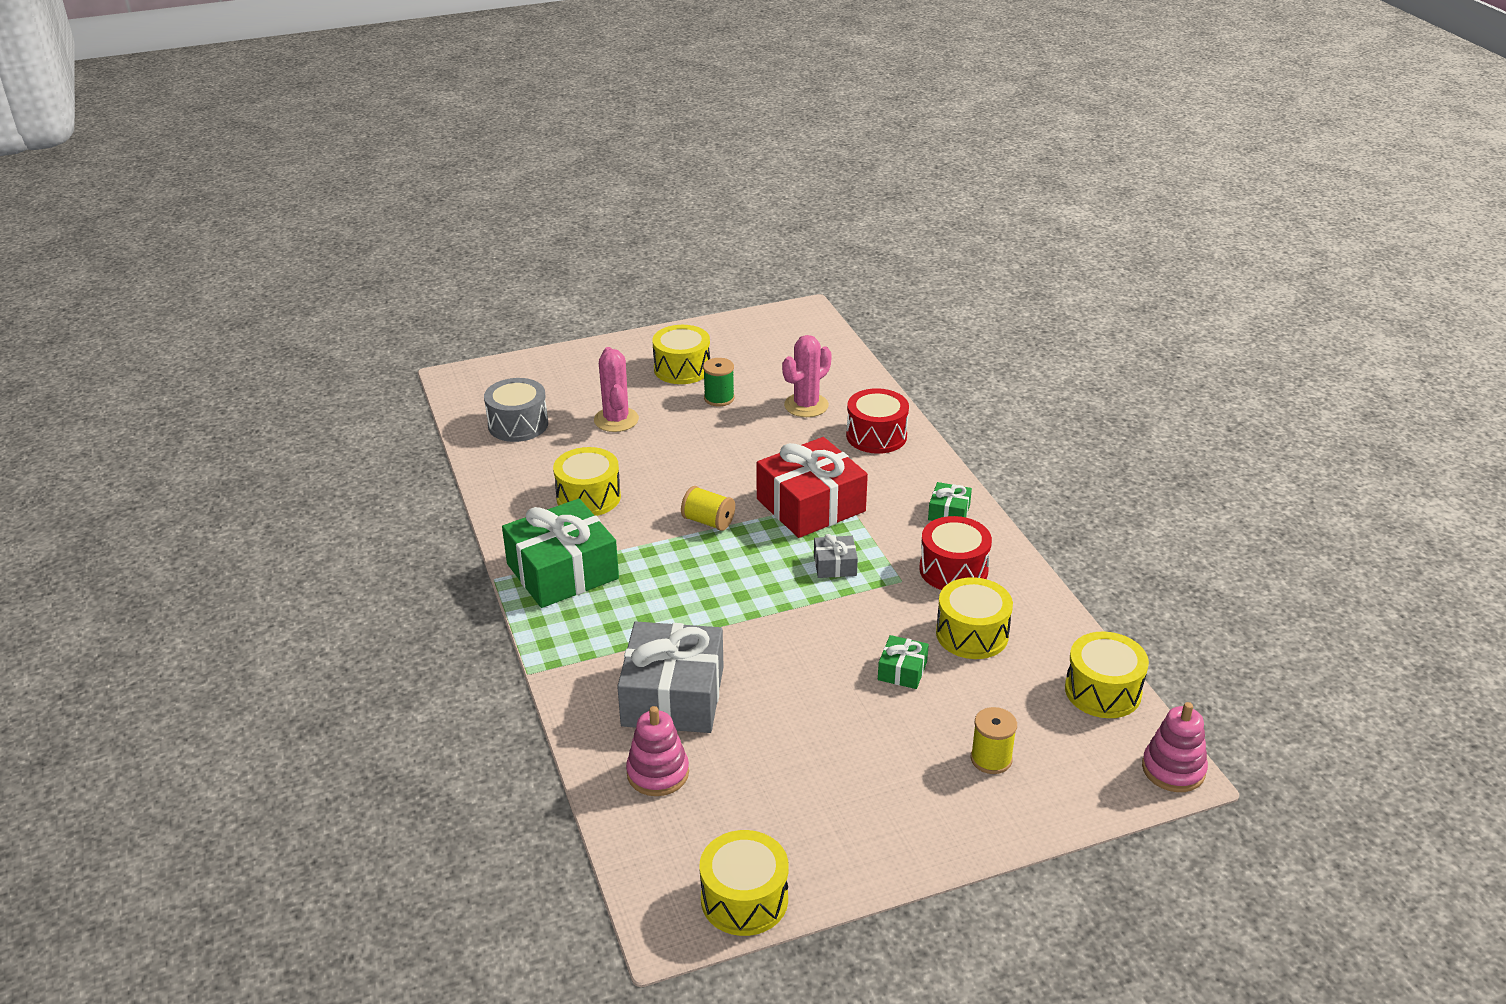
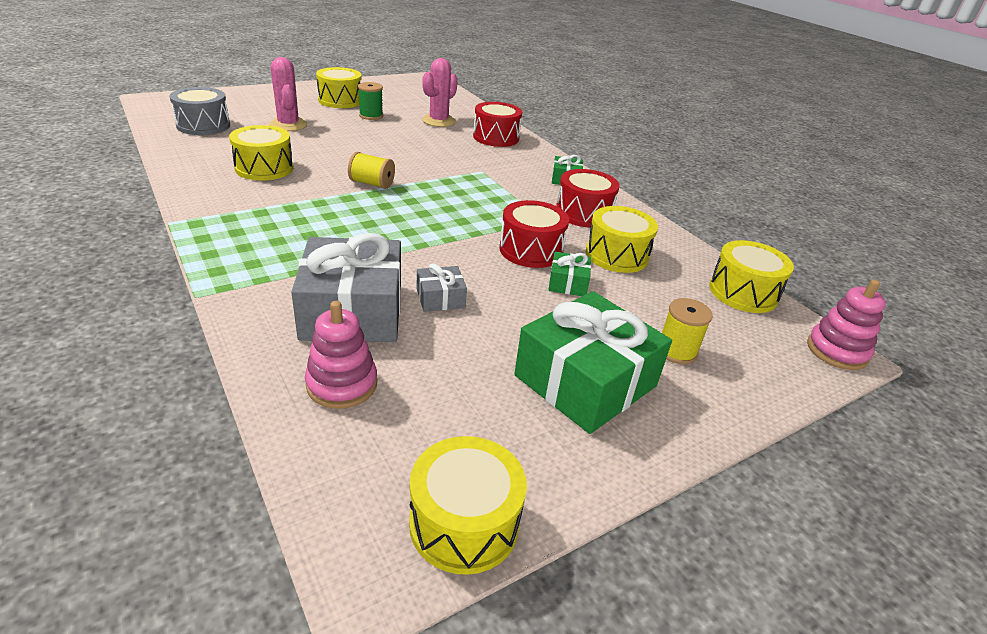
camera: 15 degrees left, 0 degrees up
(562, 571) = (238, 216): green gift -> green gift (585, 381)
(810, 505) = (456, 174): red gift -> none
(835, 565) = (486, 211): grey gift -> grey gift (440, 298)
(873, 625) = (531, 250): none -> red drum

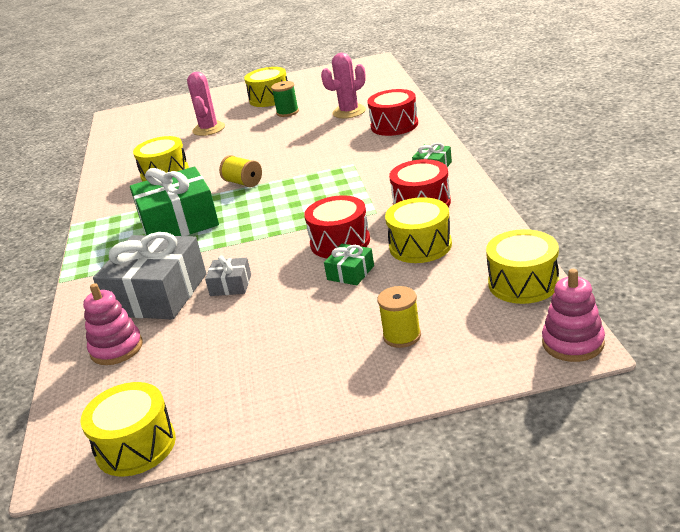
camera: 30 degrees right, 5 degrees down
(203, 125) = (141, 136): grey drum -> none
(585, 381) = (299, 356): green gift -> green gift (179, 222)

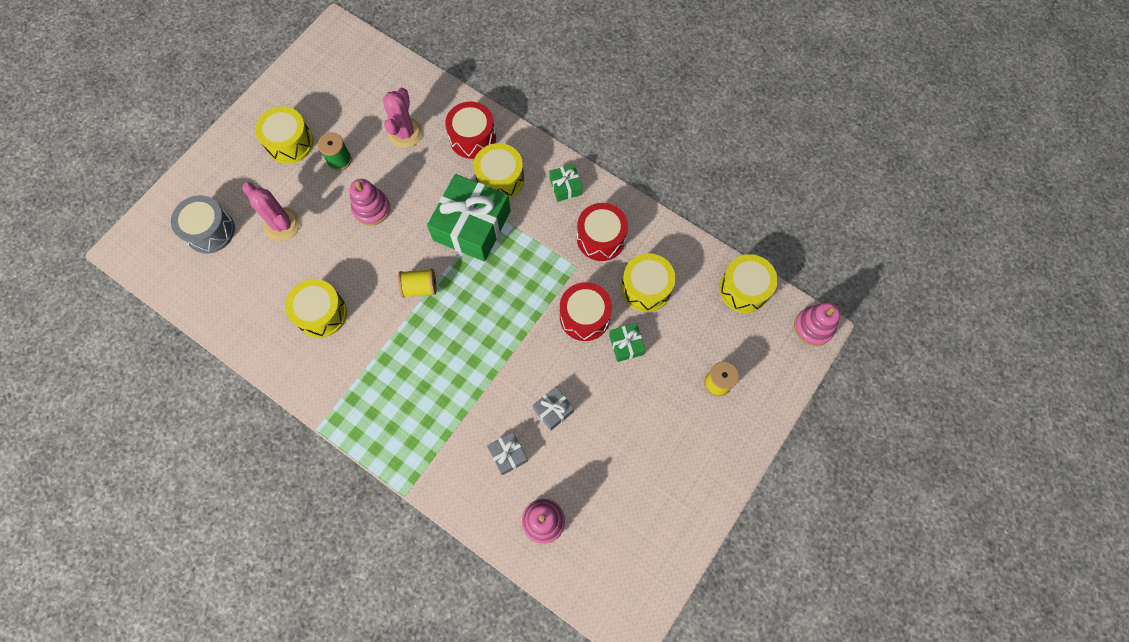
camera: 50 degrees left, 40 degrees up
(136, 446) = (656, 578): yellow drum -> yellow drum (500, 179)
(157, 294) = (508, 454): grey gift -> grey gift, size x0.46
(167, 120) = (210, 231): none -> grey drum
(179, 222) = (422, 369): green gift -> green gift (472, 225)
(272, 138) = (371, 209): none -> pink stacking toy

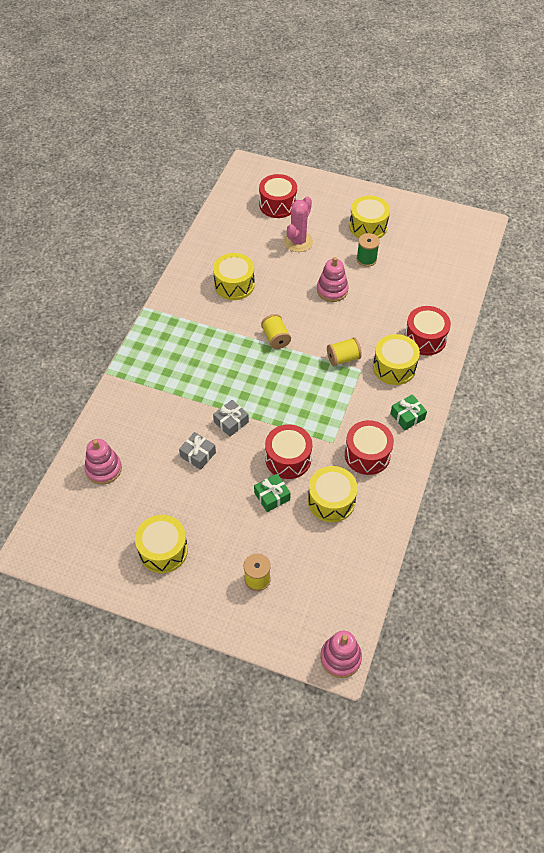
camera: 75 degrees right, 15 degrees down
(210, 231) = (278, 204): grey drum -> red drum
(405, 133) = (409, 293): pink cactus -> none
(472, 225) = (343, 358): green gift -> yellow spool
(508, 454) = (152, 431): grey gift -> grey gift (231, 422)
(744, 289) = (359, 585): yellow drum -> yellow drum (163, 550)

